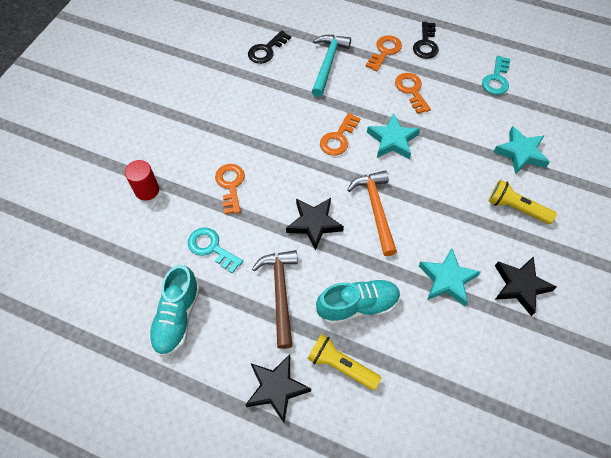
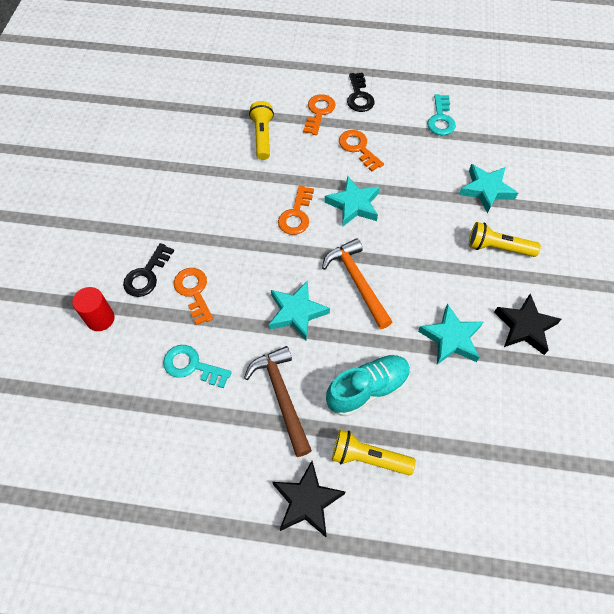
camera: 15 degrees left, 0 degrees up
(177, 317) = (175, 452): turquoise shoe -> none
(266, 50) = (191, 136): black key -> black key (146, 275)
(314, 224) = (296, 312): black star -> turquoise star
(328, 63) = (262, 137): turquoise hammer -> yellow flashlight

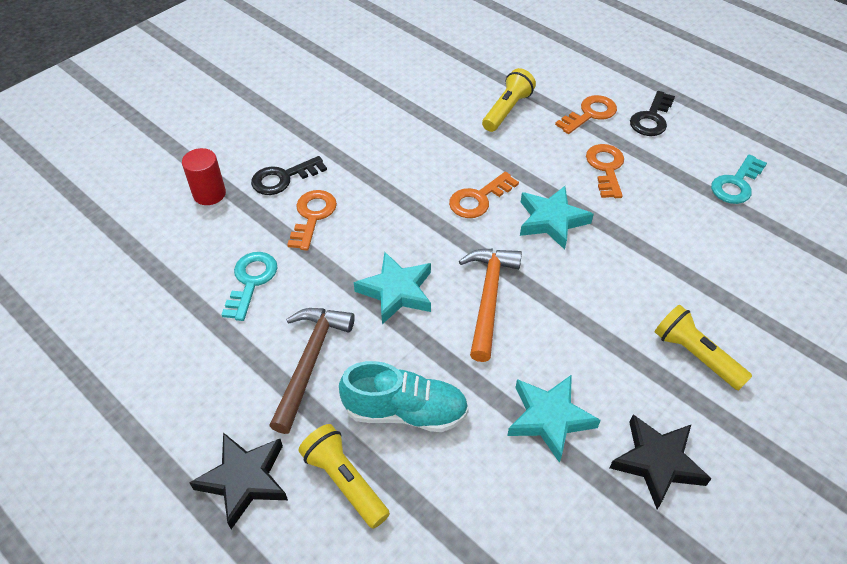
camera: 35 degrees right, 10 degrees down
(192, 366) = (251, 281): turquoise key -> turquoise key turned 45 degrees clockwise
(486, 190) = (733, 285): turquoise star -> none

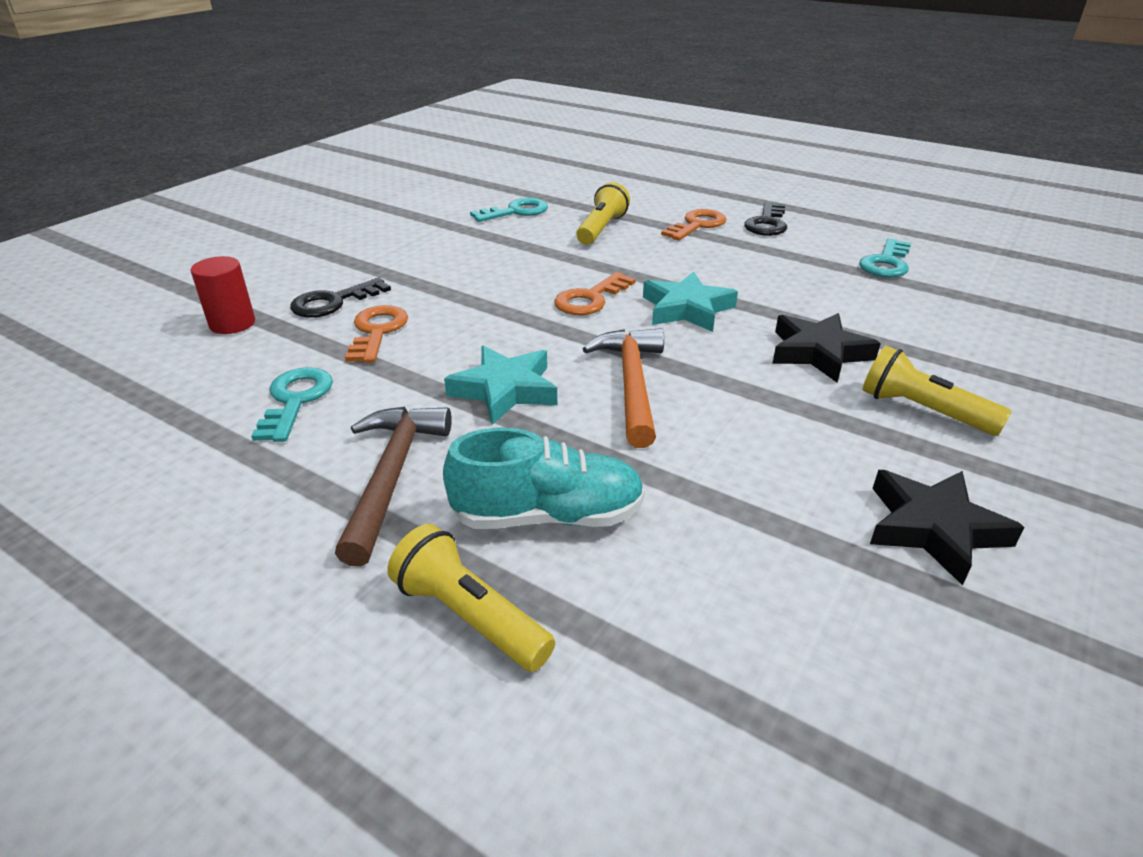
camera: 10 degrees left, 15 degrees down
(244, 480) = (297, 638): black star -> black star (818, 353)
(440, 78) = (516, 212): none -> turquoise key
(549, 418) = (760, 498): turquoise star -> none
(606, 168) = (733, 263): orange key -> none

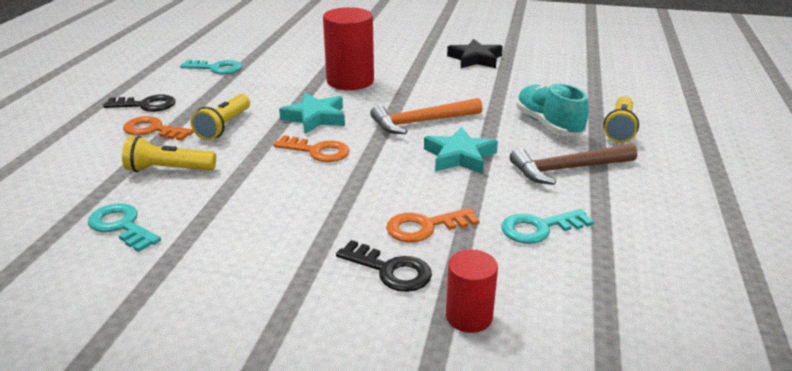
camera: 110 degrees left, 5 degrees down
(818, 353) = (350, 81): black star -> red cylinder
(922, 410) = (391, 60): yellow flashlight -> yellow flashlight (224, 126)

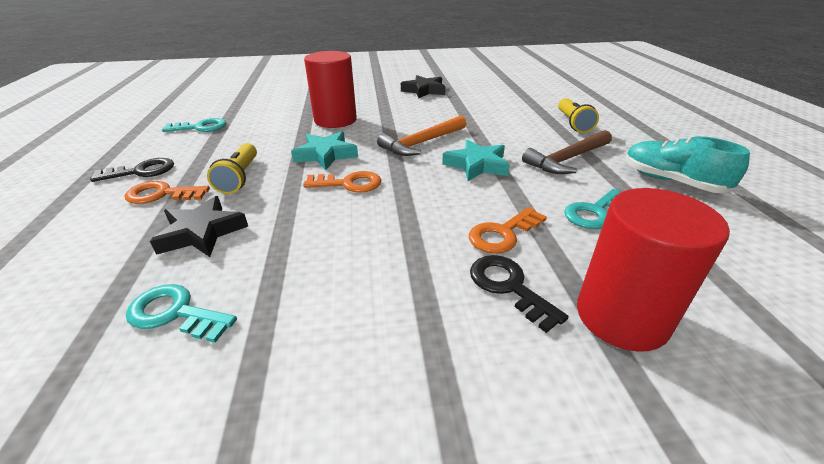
camera: 20 degrees left, 5 degrees up
(168, 169) = (201, 232): yellow flashlight -> black star
(390, 270) = (509, 287): black key -> black key turned 135 degrees counterclockwise
(469, 317) = (621, 316): red cylinder -> red cylinder, size x1.76
(548, 125) = (521, 129): turquoise shoe -> turquoise shoe (671, 181)

